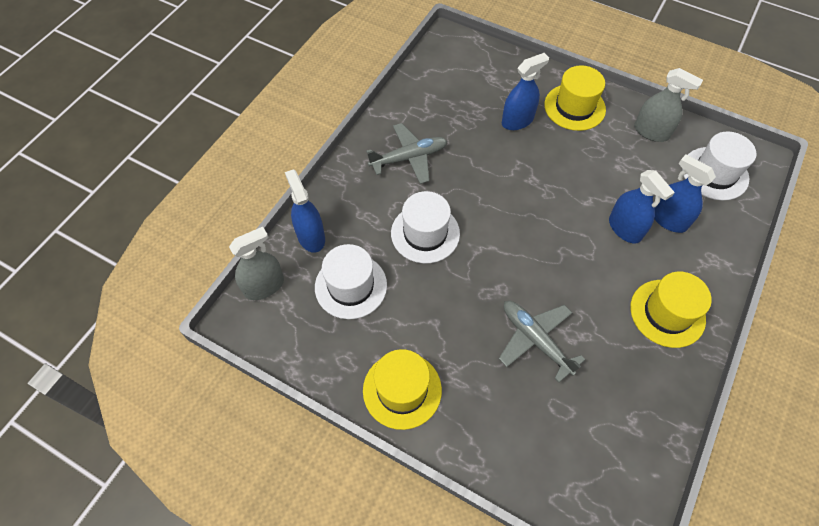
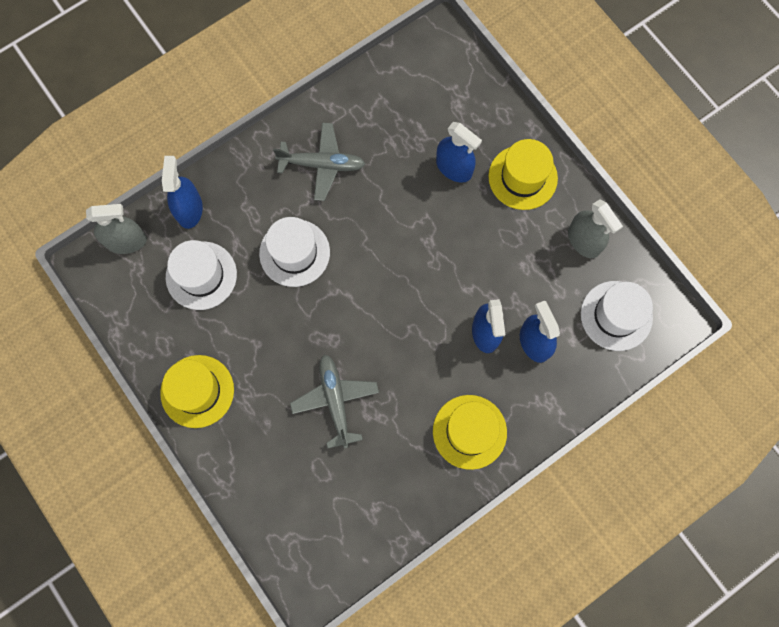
camera: 25 degrees right, 15 degrees up
(517, 120) = (454, 168): blue spray bottle -> blue spray bottle turned 45 degrees clockwise

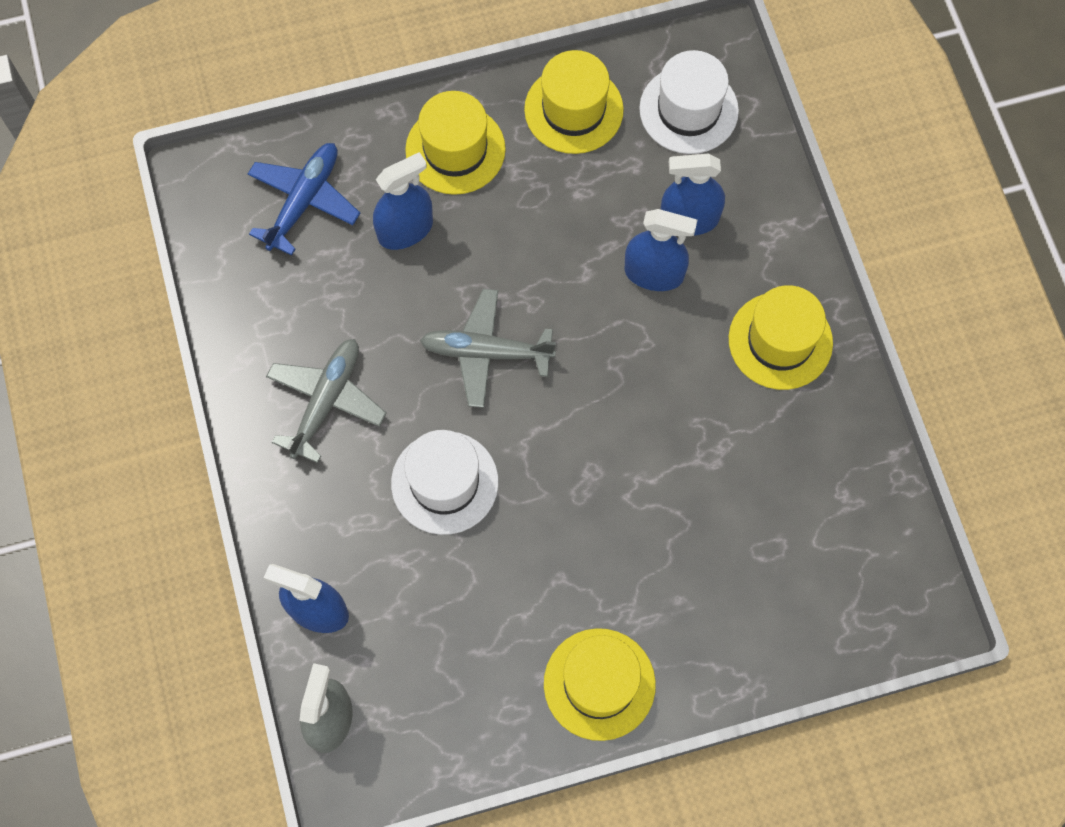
camera: 70 degrees left, 5 degrees down
(201, 275) = (427, 625): white hat -> none
(335, 400) = (679, 497): grey plane -> grey plane (486, 352)
(449, 101) = (304, 201): none -> blue plane
(583, 241) = (573, 109): grey spray bottle -> yellow hat

